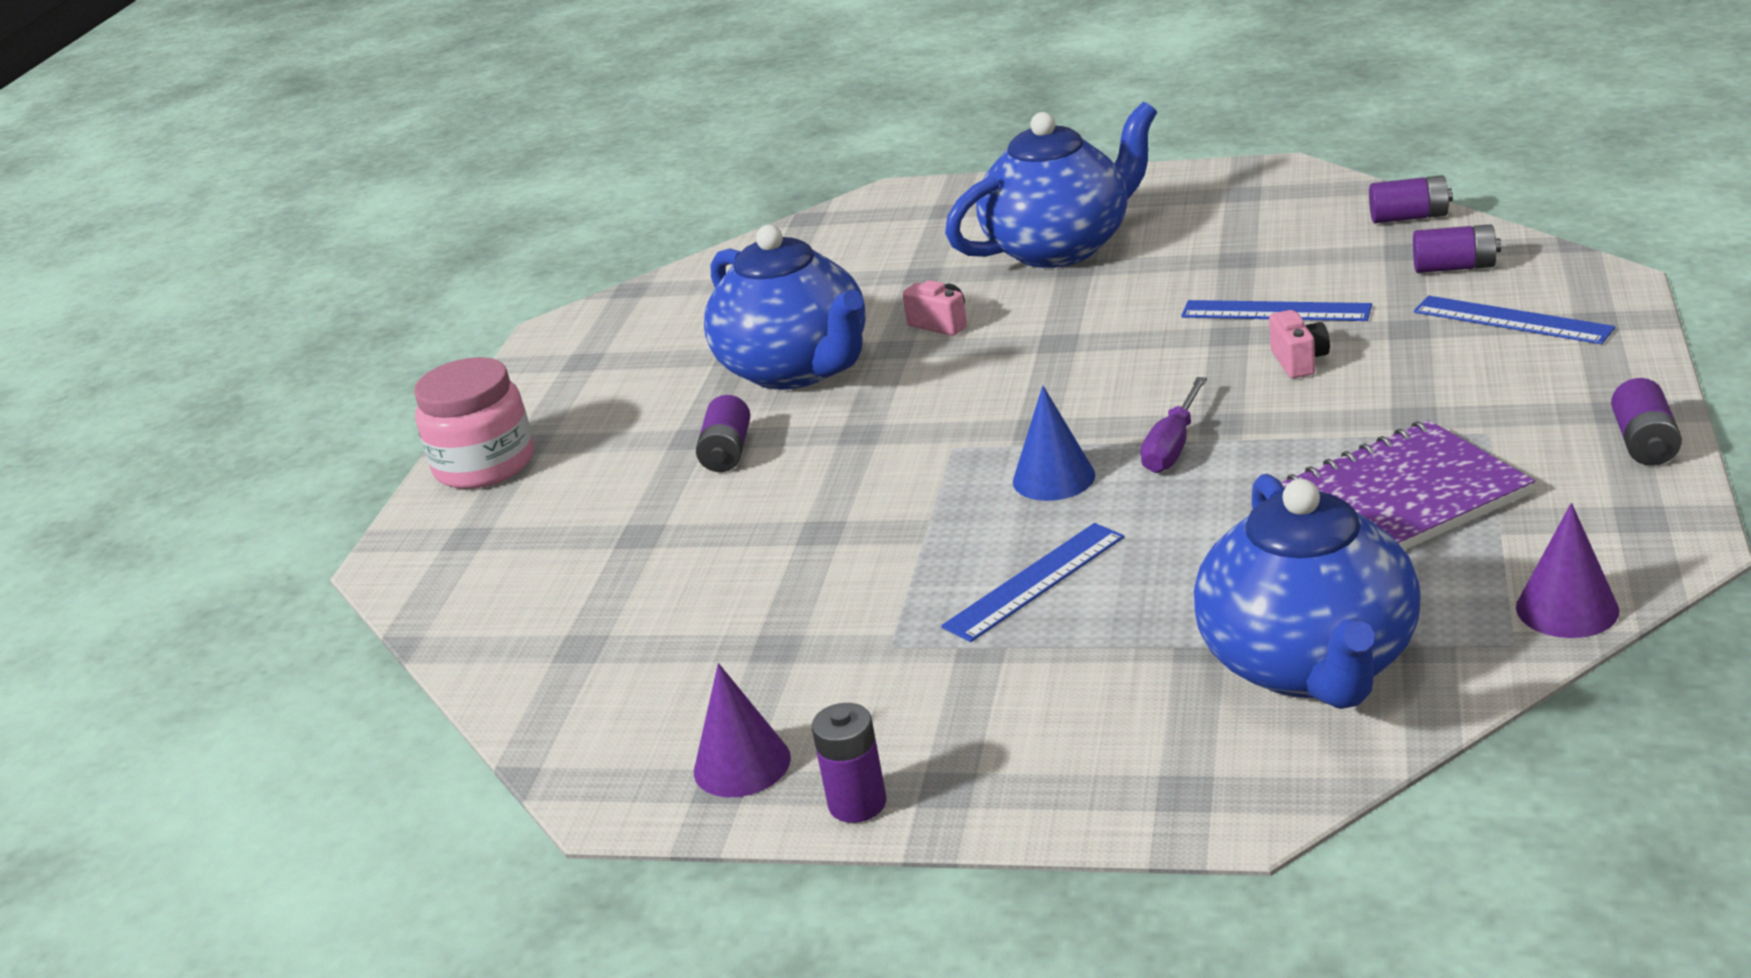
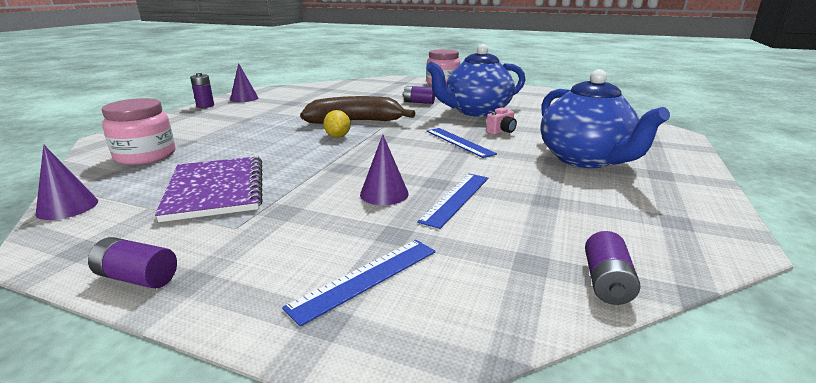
camera: 95 degrees right, 5 degrees down
(934, 489) = (355, 121): none -> brown banana
(1035, 581) = (272, 128): blue ruler -> blue ruler (459, 142)
(1053, 478) = (338, 136): blue cone -> yellow lemon
(1173, 446) = (334, 156): purple screwdriver -> none
(1299, 361) = (384, 194): pink camera -> purple cone
(1310, 665) = (146, 156): blue teapot -> pink jar
(1455, 267) = (483, 278): purple battery -> none

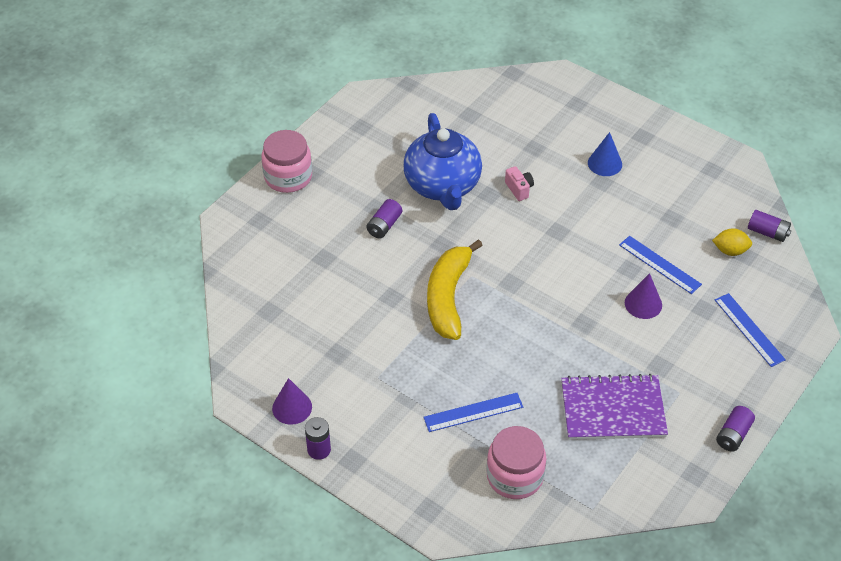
camera: 75 degrees left, 25 degrees up
(67, 207) = (626, 503): purple cone -> none
(338, 136) = (497, 318): yellow lemon -> yellow lemon (730, 251)
(355, 121) = (448, 297): brown banana -> yellow banana
(459, 142) = (540, 229): blue ruler -> blue ruler (473, 412)
(585, 159) = (605, 163): blue teapot -> blue cone

